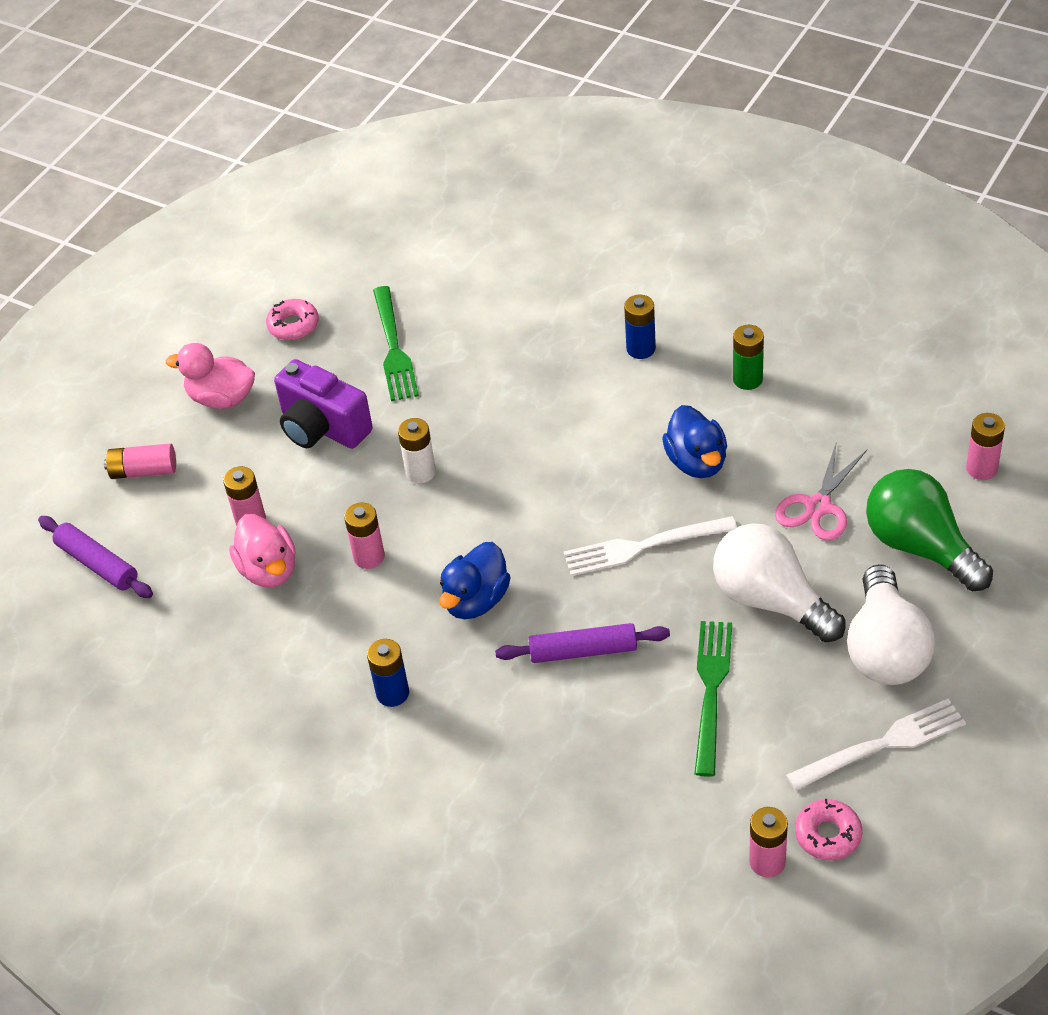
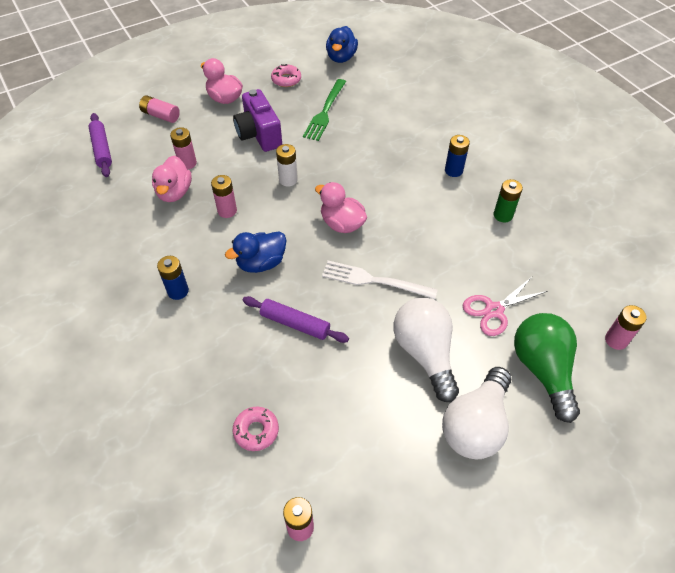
camera: 25 degrees right, 5 degrees up
(544, 495) = (342, 224): none -> pink duck
(696, 462) = (440, 247): blue duck -> blue duck (341, 57)
(711, 690) = (349, 389): green fork -> none
(828, 835) = (351, 533): pink donut -> pink donut (256, 431)
(882, 744) = (430, 490): white fork -> none

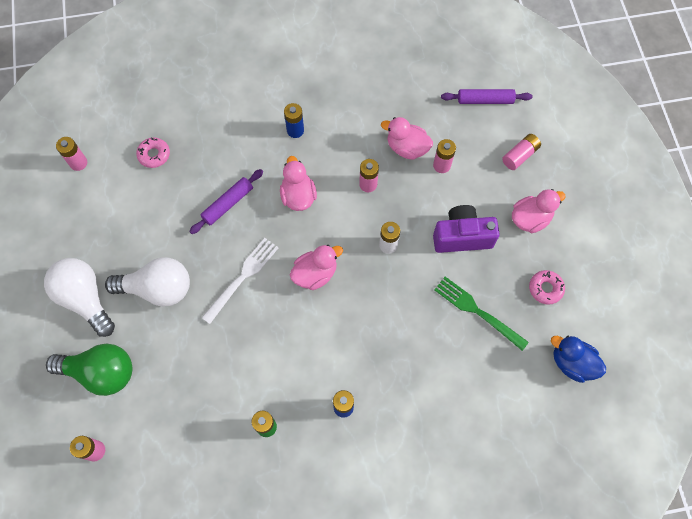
camera: 110 degrees right, 15 degrees up
(261, 263) = (298, 196): blue duck -> pink duck
(494, 310) = (170, 362): pink scissors -> none

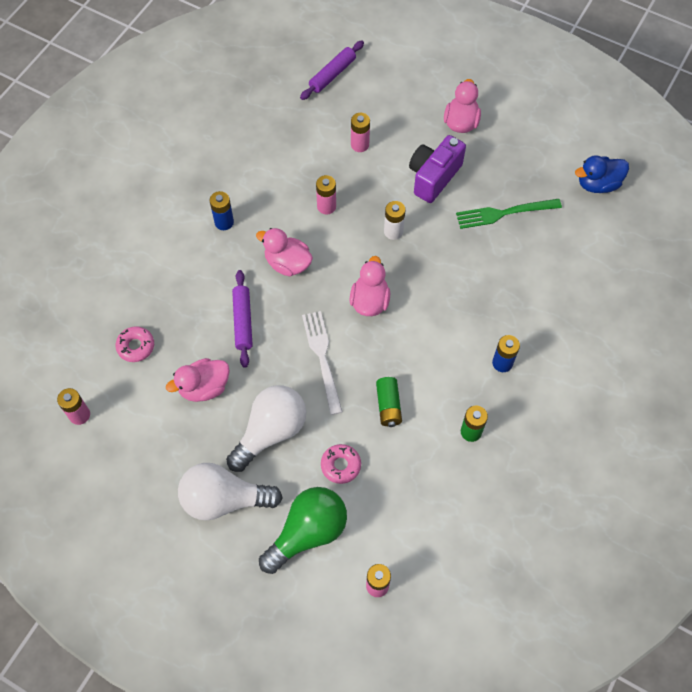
camera: 50 degrees left, 5 degrees down
(240, 352) = (388, 406): none -> green battery
(407, 148) = (321, 156): pink duck -> pink duck (204, 387)
(520, 155) = (402, 89): pink battery -> none
(545, 288) = (525, 156): pink donut -> pink donut (340, 465)

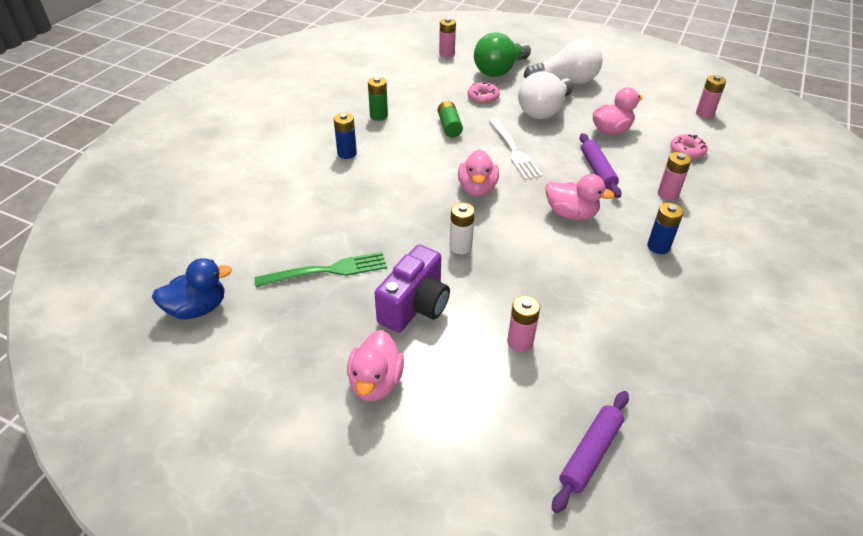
camera: 175 degrees right, 20 degrees down
(326, 206) = (545, 267): pink battery -> pink battery (668, 194)

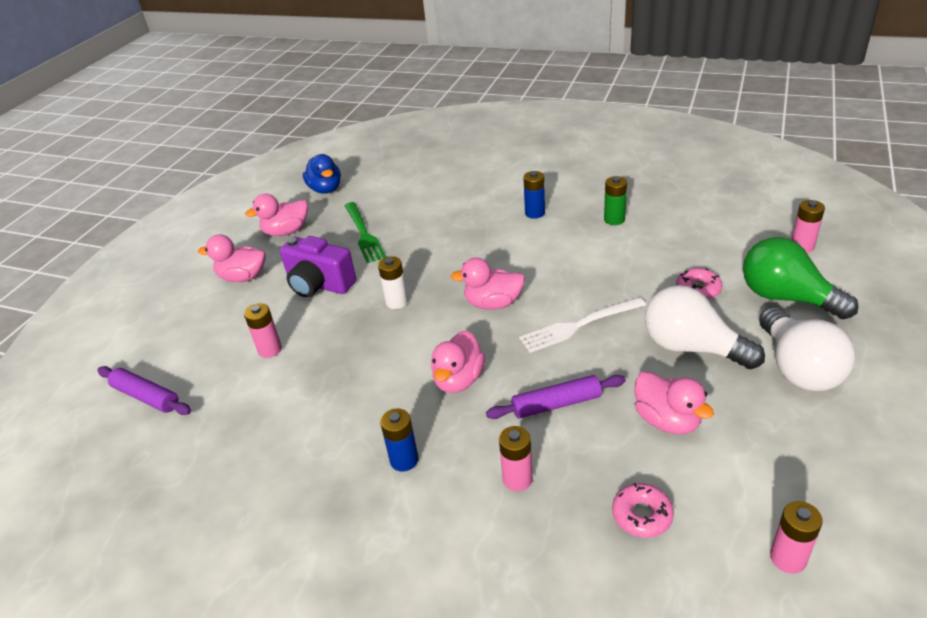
camera: 90 degrees right, 5 degrees down
(285, 345) = (286, 231): none -> pink duck
(449, 126) = (613, 270): green battery -> none

